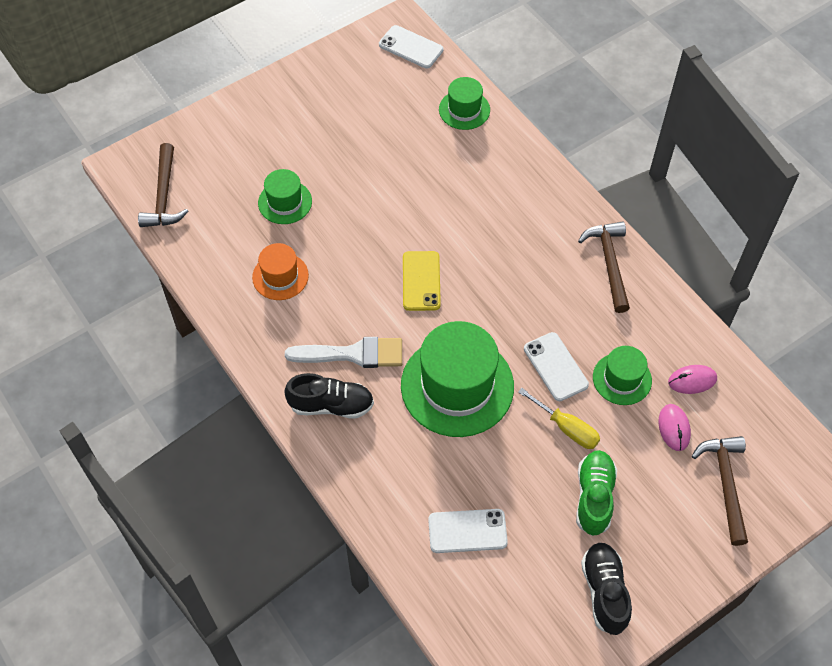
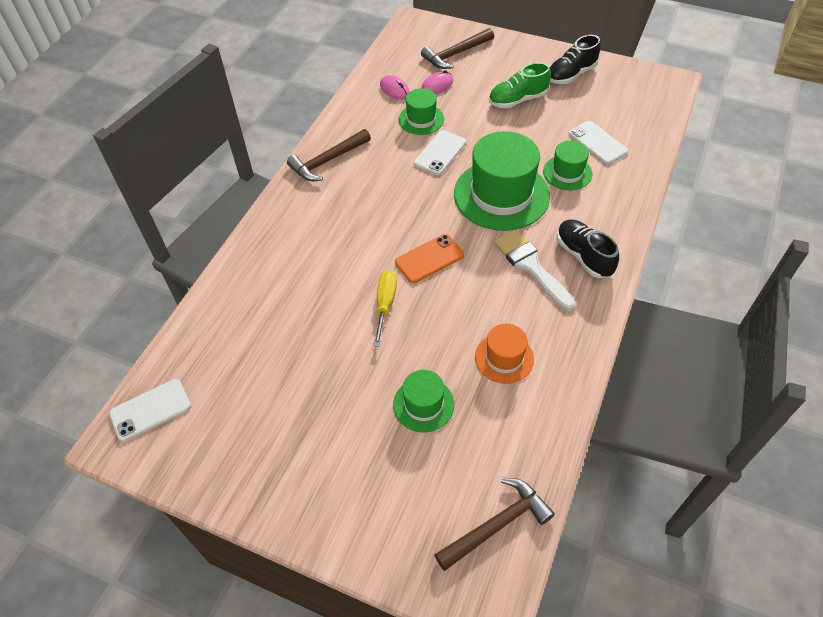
camera: 120 degrees left, 5 degrees down
(411, 47) = (150, 410): white phone -> white phone turned 60 degrees clockwise
(421, 281) = (429, 259): yellow phone -> orange phone
(464, 110) = (217, 321): green hat -> green hat (567, 172)
(566, 428) = (482, 129): yellow screwdriver -> yellow screwdriver (385, 304)

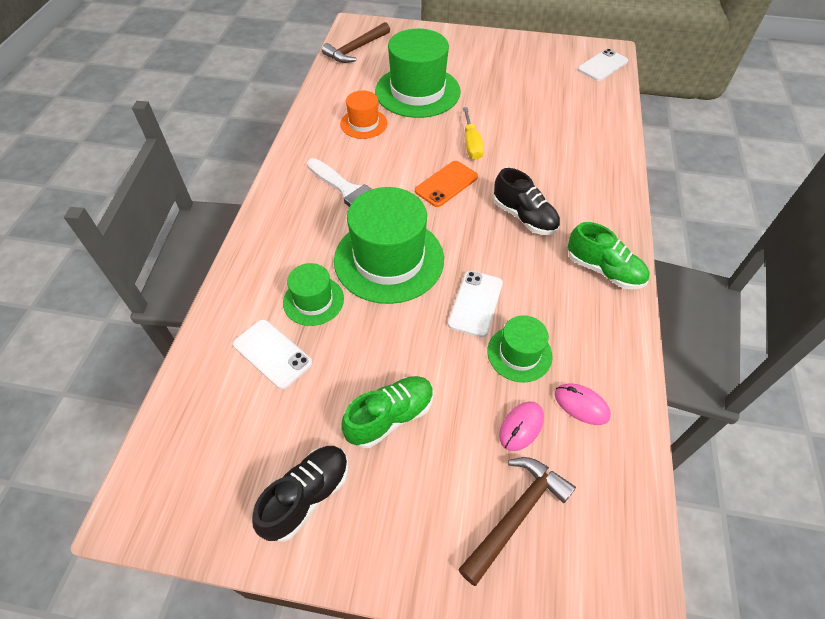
camera: 165 degrees right, 0 degrees up
(328, 161) = (604, 270): brown hammer -> green shoe
(423, 404) = (417, 91): green hat -> green hat, size x1.91
(583, 256) = (297, 208): black shoe -> black shoe (524, 217)

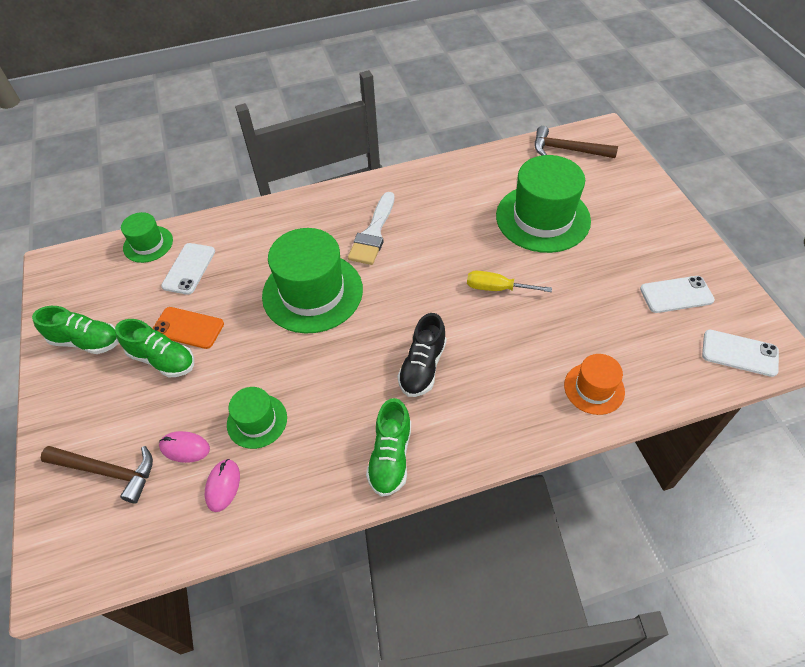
camera: 65 degrees right, 0 degrees up
(307, 496) = (86, 341): black shoe -> green shoe
(313, 300) = (246, 267): green hat -> green hat (148, 244)
(363, 123) = (465, 203): orange hat -> orange hat (594, 388)
(446, 184) = (427, 292): orange phone -> orange phone (188, 328)
(471, 144) = (497, 288): yellow screwdriver -> yellow screwdriver turned 45 degrees clockwise
(475, 303) = (296, 369): white phone -> white phone (676, 294)

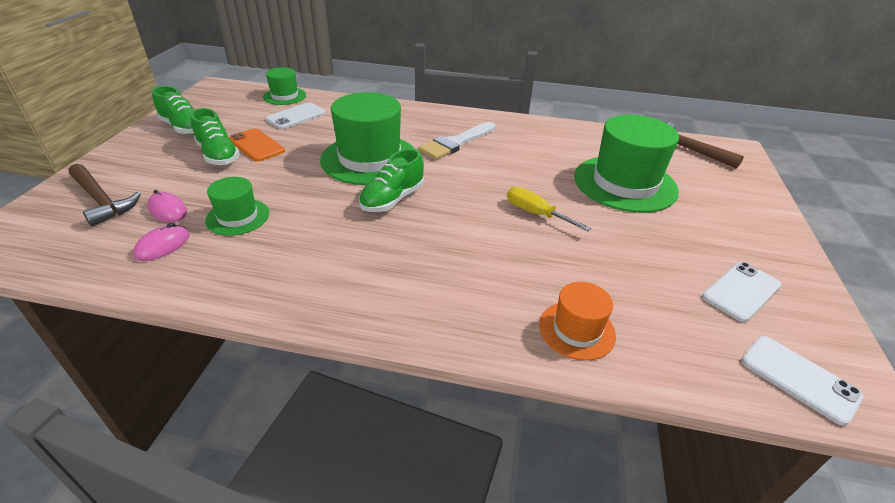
camera: 25 degrees right, 15 degrees down
(390, 457) = (316, 290): green shoe -> green shoe (392, 199)
(422, 367) = (412, 239): black shoe -> none
(676, 294) = (741, 291): white phone -> white phone turned 60 degrees counterclockwise

